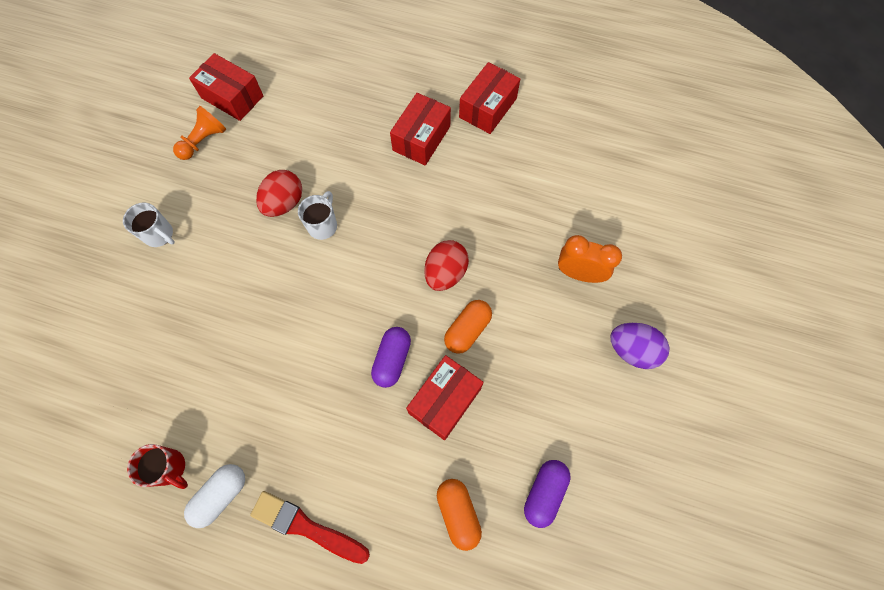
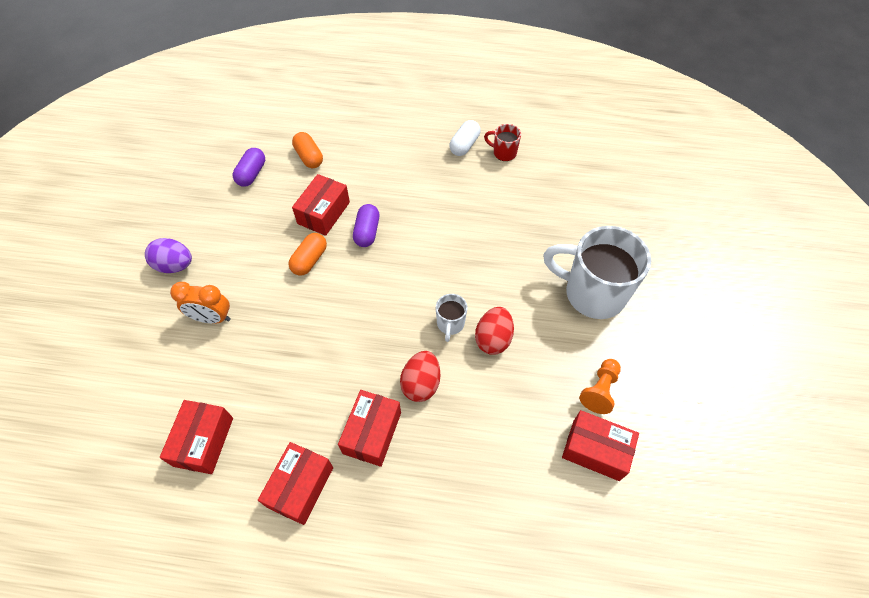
camera: 170 degrees right, 10 degrees down
(159, 235) = (592, 293): white mug -> white mug, size x2.22
(307, 527) = (405, 138): red brush -> none
(445, 273) = (332, 300): red egg -> red egg (421, 384)
(574, 154) = (203, 441): none -> red box

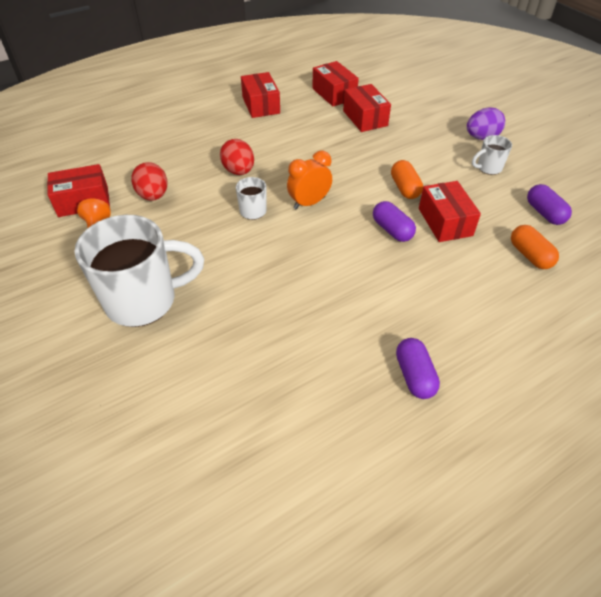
camera: 140 degrees right, 10 degrees down
(212, 318) = (413, 130): orange clock -> orange clock (309, 203)
(223, 233) = (488, 168): none -> white mug
(309, 157) = (530, 255): orange capsule -> orange capsule turned 45 degrees clockwise
(372, 433) = (245, 138): red box -> red box (365, 118)
(464, 145) = (414, 376): white capsule -> purple capsule
(493, 339) = (209, 220): red egg -> red egg (153, 196)
(503, 153) = (361, 398): red mug -> none

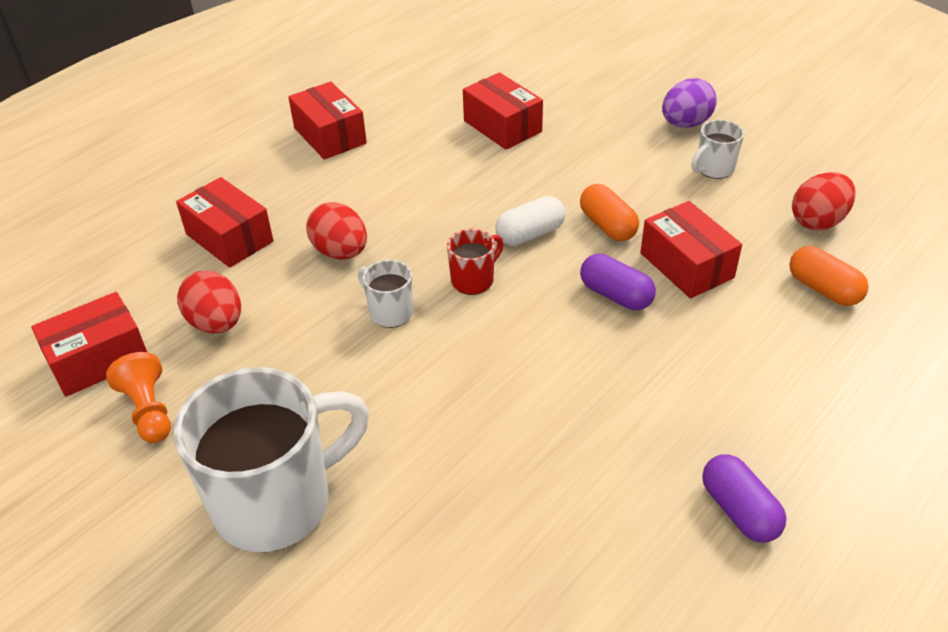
camera: 15 degrees left, 5 degrees down
(309, 203) = (474, 280): orange clock -> red mug
(334, 94) = (438, 95): red box -> red box (229, 238)
(354, 183) = (530, 234): none -> white capsule
(544, 213) = (818, 221): purple capsule -> red egg

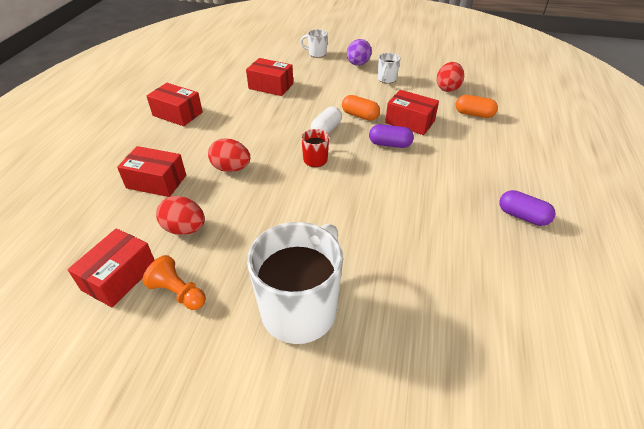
camera: 30 degrees left, 0 degrees up
(390, 312) = (284, 188): white mug -> white mug (316, 53)

